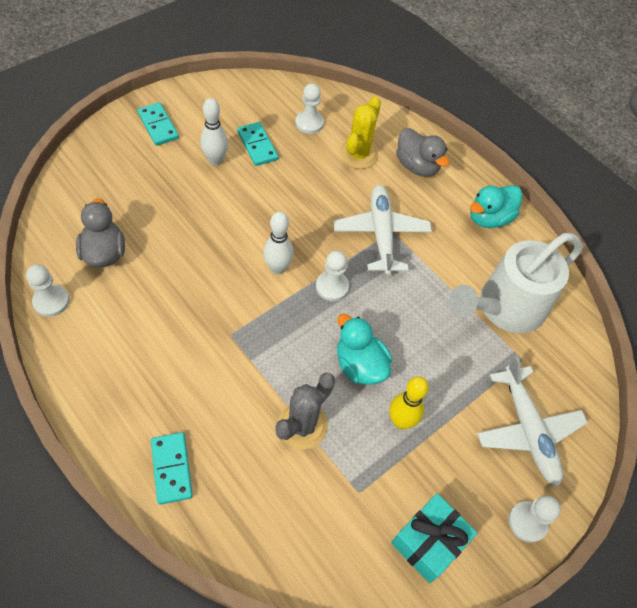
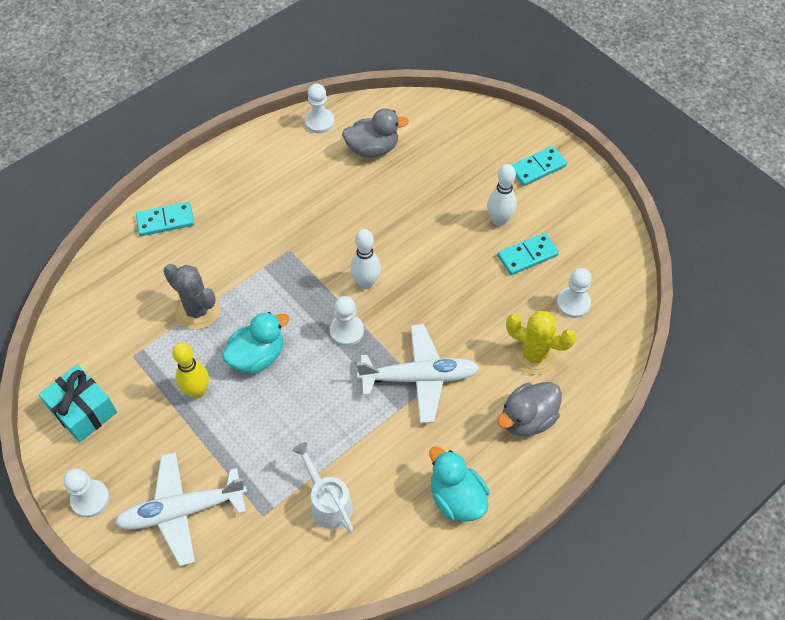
camera: 95 degrees right, 0 degrees up
(504, 308) = (328, 502): white watering can -> white watering can, size x0.53

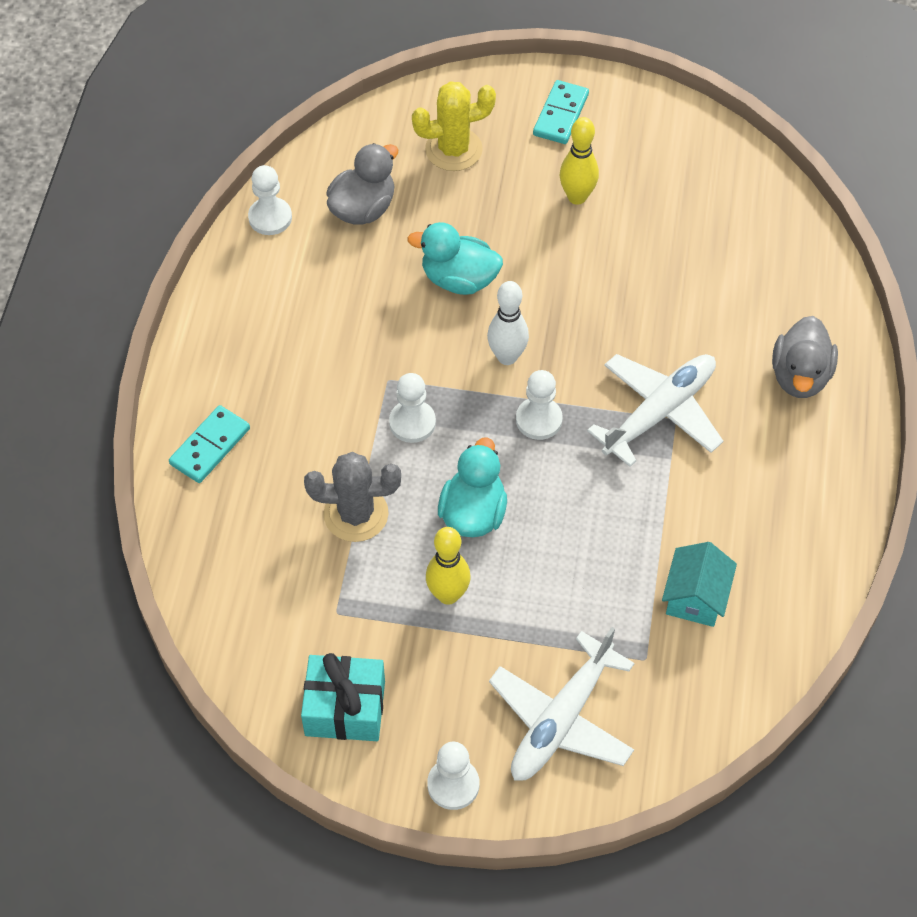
camera: 40 degrees left, 0 degrees up
(328, 502) = (695, 597): white watering can -> turquoise house
(456, 498) = (810, 499): turquoise duck -> turquoise duck (459, 279)
(499, 220) = (577, 197): white bowling pin -> yellow bowling pin
(527, 255) = (641, 214): turquoise domino -> none
(534, 355) = (745, 310): yellow cactus -> yellow cactus (453, 149)
(573, 303) = (732, 233): white pawn -> white pawn (412, 422)

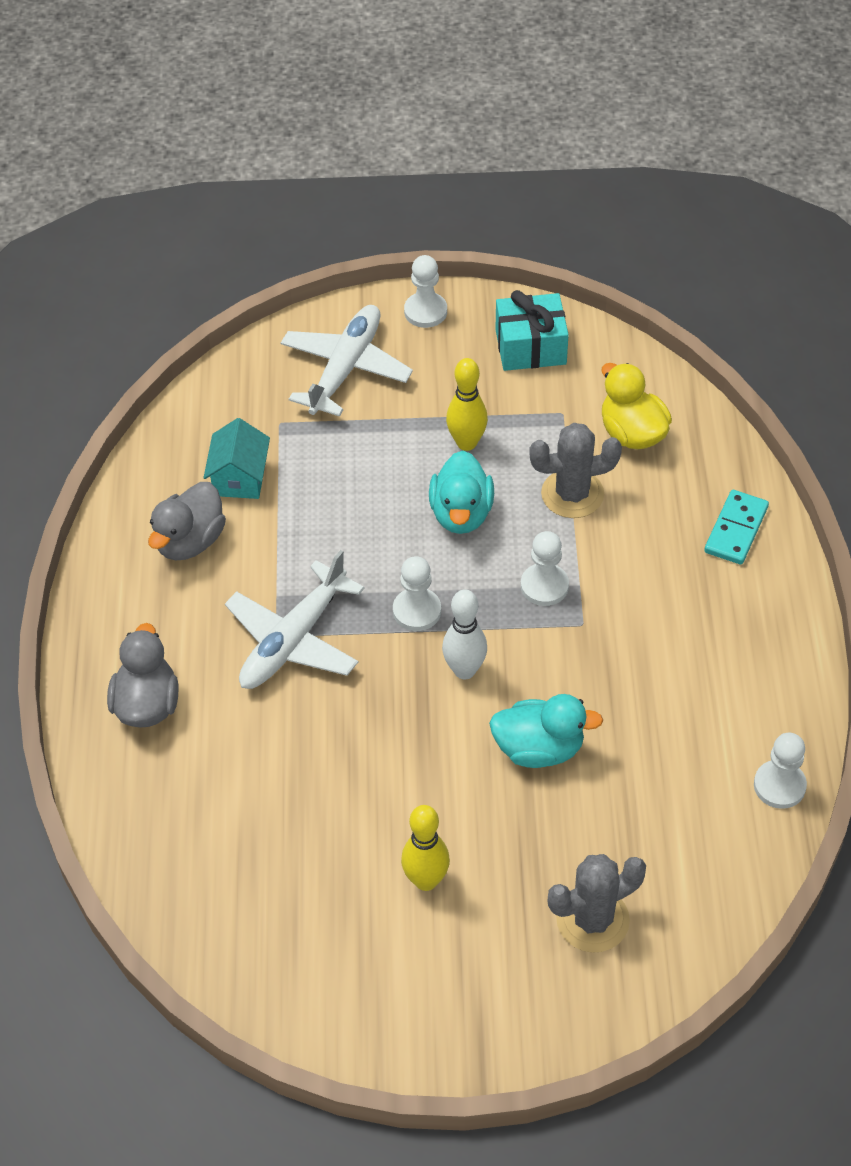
camera: 170 degrees right, 5 degrees down
(271, 573) = (632, 433): none -> yellow duck
(363, 209) = (676, 817): grey duck -> grey duck (190, 541)
(453, 149) = (592, 920): yellow cactus -> grey cactus
(561, 115) = (469, 999): turquoise domino -> none

